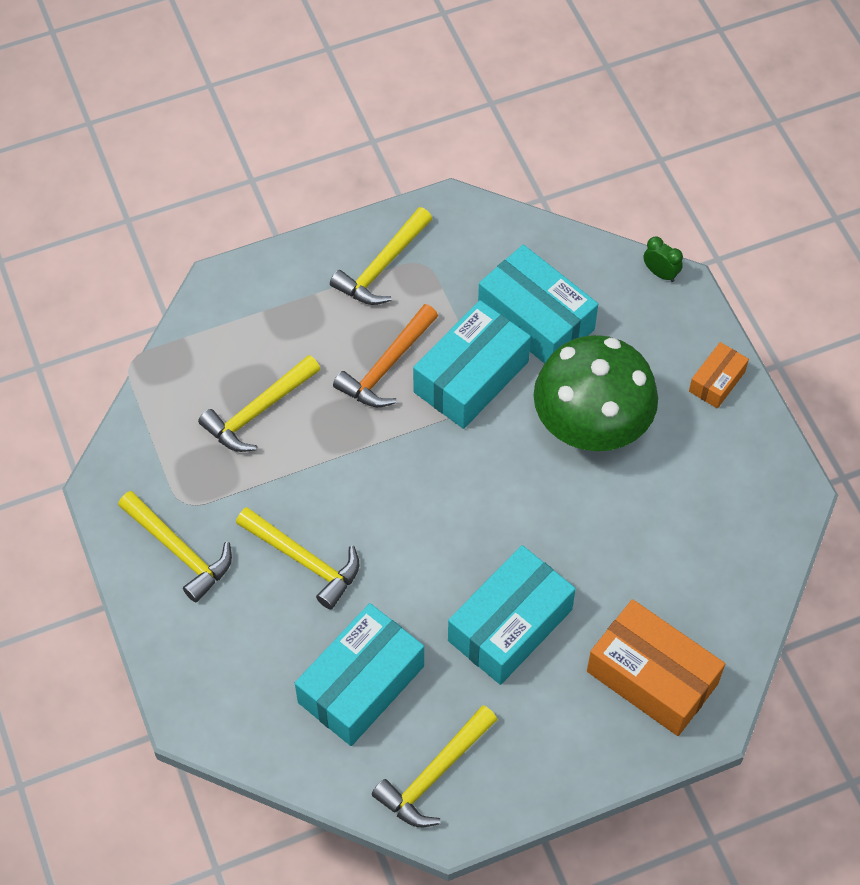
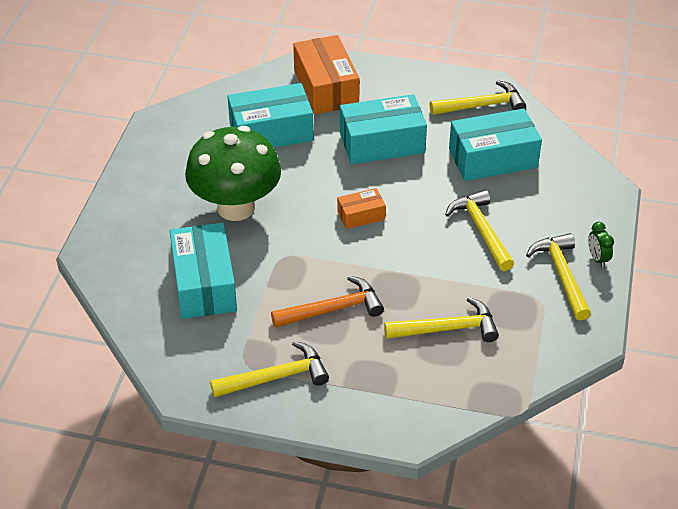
camera: 145 degrees left, 15 degrees down
(471, 377) = (282, 273): turquoise box -> turquoise box (271, 132)
(660, 273) = (92, 266): green clock -> green clock (597, 259)
(717, 381) = (133, 191): orange box -> orange box (361, 215)

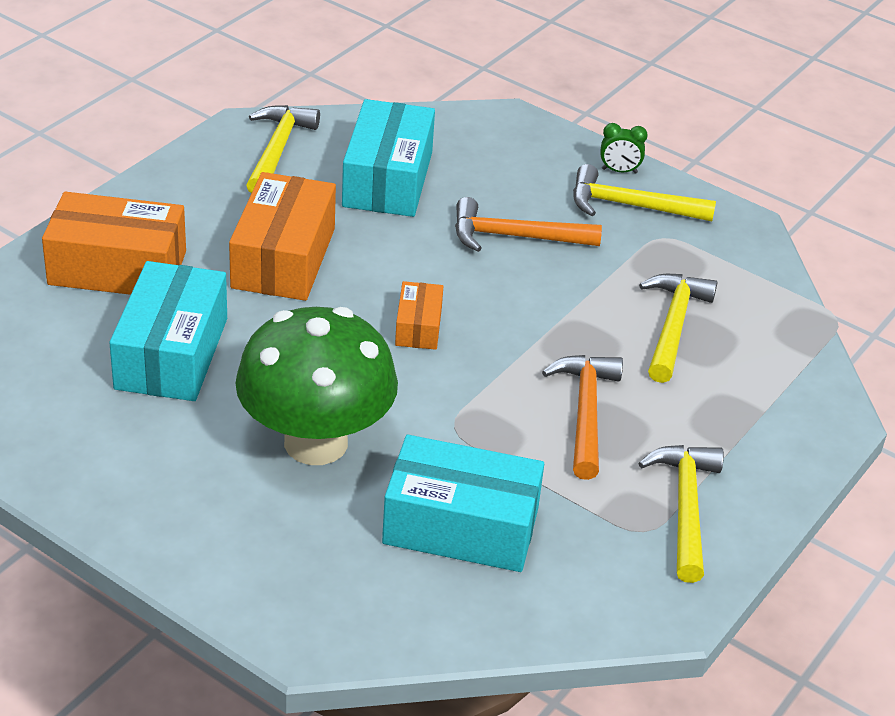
camera: 70 degrees left, 5 degrees down
(382, 143) = (283, 258): turquoise box -> orange box
(481, 230) = (515, 237): yellow hammer -> orange hammer

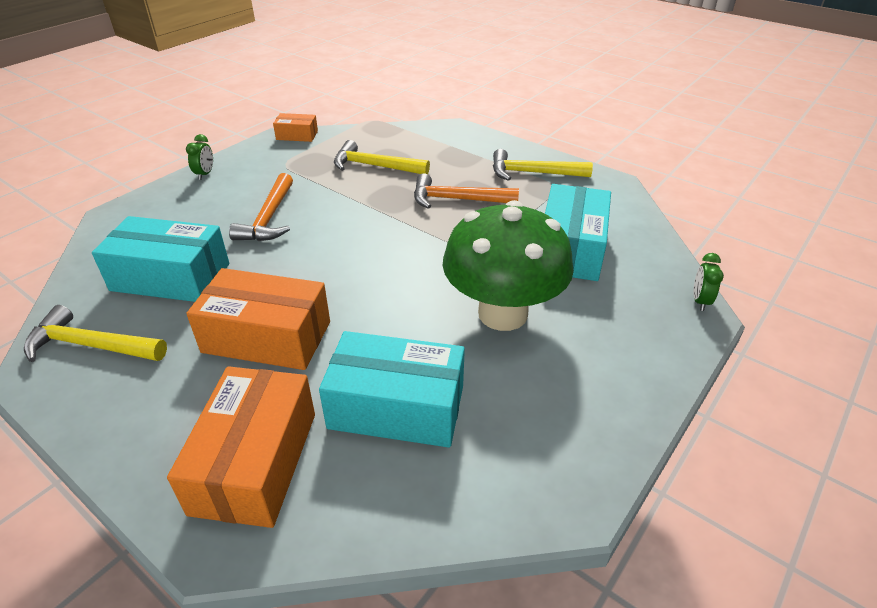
camera: 85 degrees left, 0 degrees up
(336, 649) = (700, 301): none -> green clock
(418, 327) = (368, 263): orange box -> orange box (297, 135)
(631, 206) = (247, 172): yellow hammer -> none

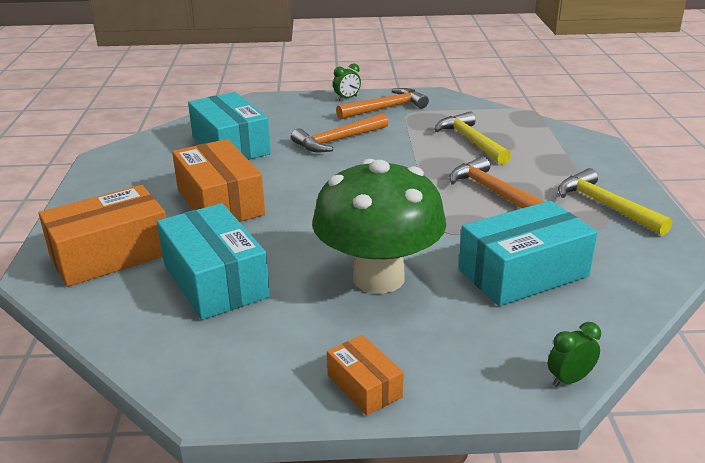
camera: 50 degrees right, 10 degrees down
(91, 345) = (143, 158): yellow hammer -> none
(258, 168) = (385, 108): none -> orange hammer
(297, 135) = (451, 98): orange box -> orange box (364, 386)

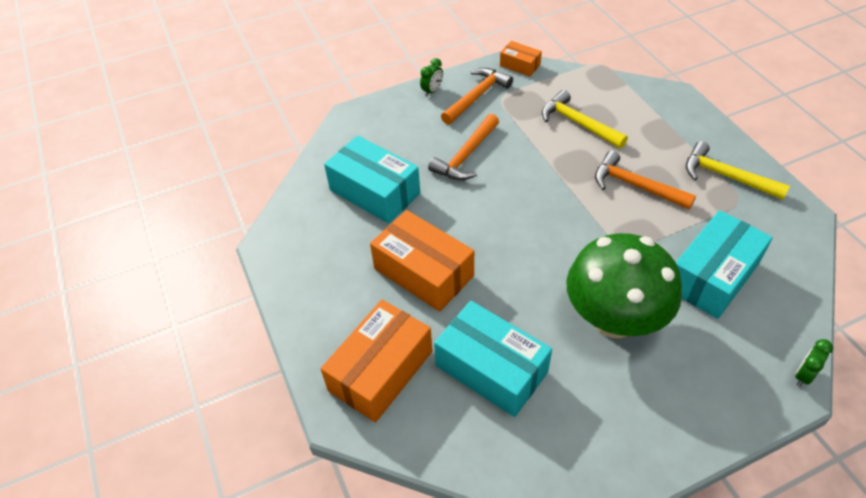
camera: 20 degrees left, 20 degrees up
(364, 386) = (678, 437): orange box -> orange box (520, 65)

